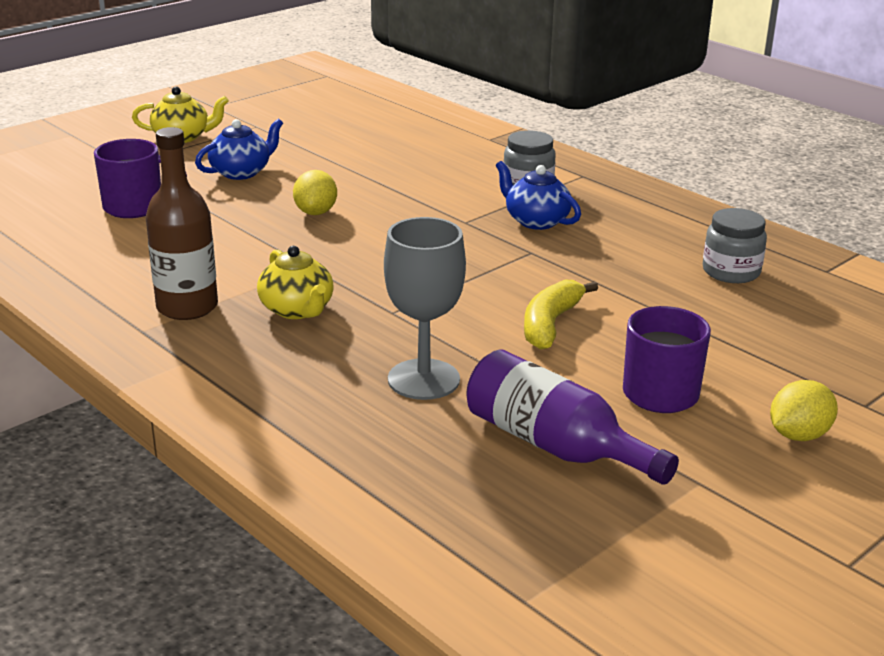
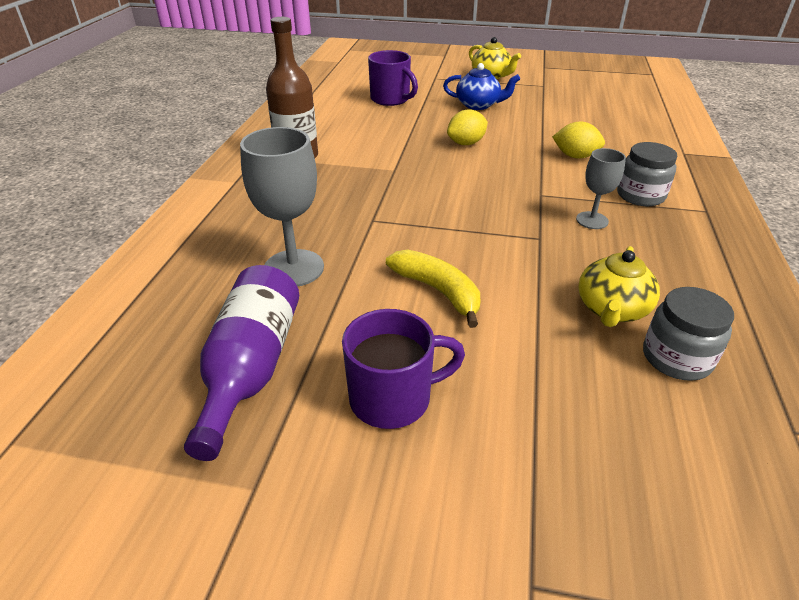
camera: 55 degrees right, 10 degrees up
(297, 310) = (334, 188): yellow teapot -> yellow teapot (611, 310)
(535, 221) = (592, 220): blue teapot -> grey goblet
(550, 324) = (438, 291): yellow banana -> yellow banana turned 60 degrees clockwise
(798, 435) = (406, 539): yellow lemon -> yellow lemon (575, 156)

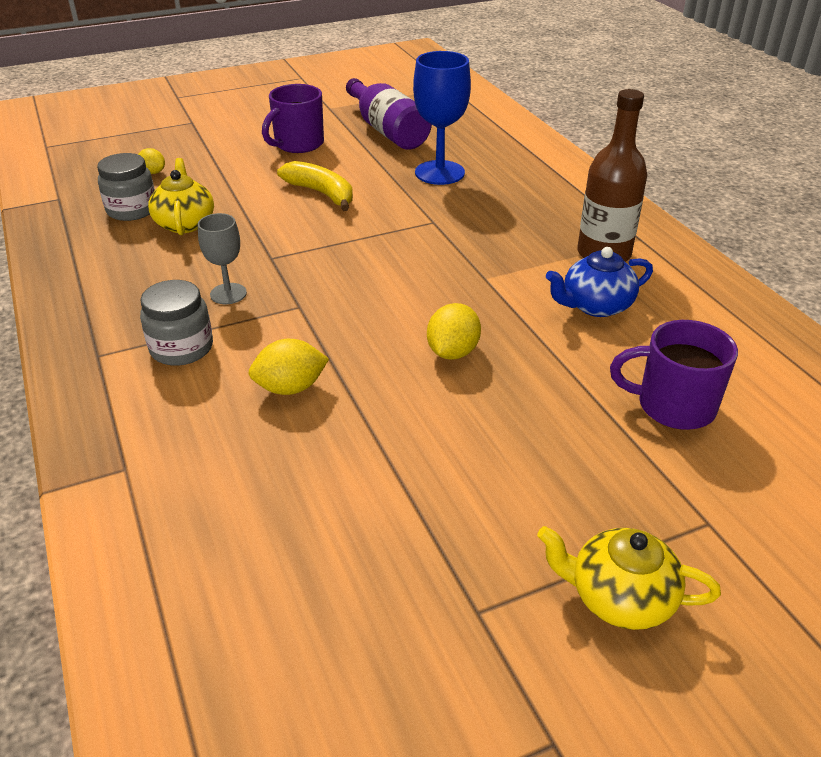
camera: 145 degrees right, 0 degrees up
(293, 268) = (439, 173): grey goblet -> blue goblet
(438, 291) = (321, 193): yellow banana -> yellow banana turned 150 degrees counterclockwise
(478, 105) = (528, 457): blue teapot -> blue teapot (595, 306)
(639, 431) = (153, 172): none -> yellow lemon

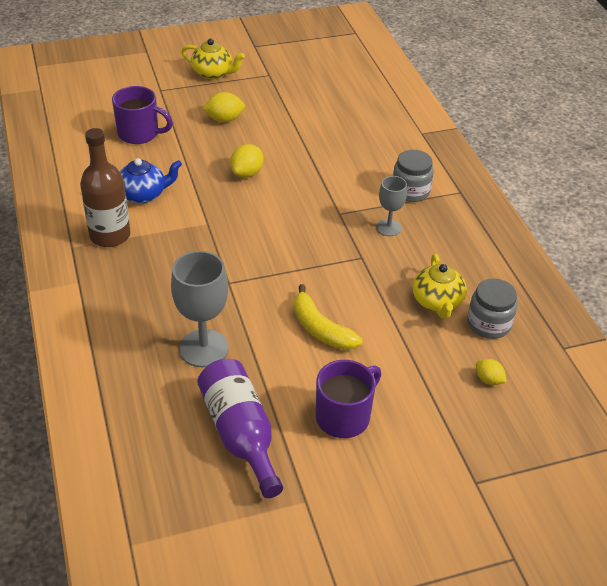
camera: 175 degrees left, 5 degrees up
(290, 388) = (343, 162): yellow lemon -> yellow lemon (224, 119)
(439, 173) = (203, 348): blue goblet -> grey goblet

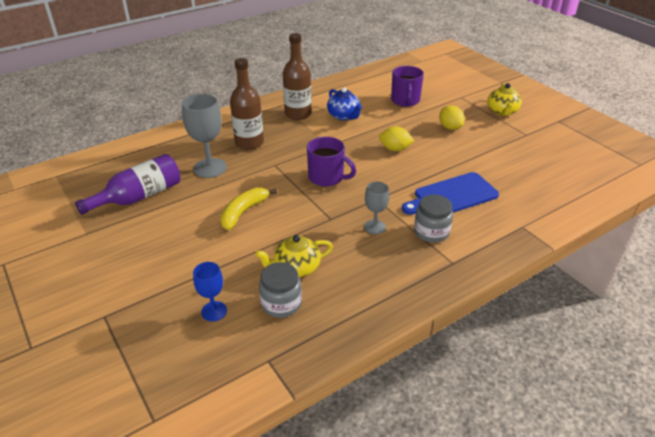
camera: 75 degrees right, 5 degrees down
(160, 298) = (249, 143): none -> brown bottle
(344, 416) = (161, 238): purple mug -> purple mug (327, 177)
(356, 159) = (452, 196): none -> blue cutting board
(488, 380) = (214, 311): yellow lemon -> blue goblet

